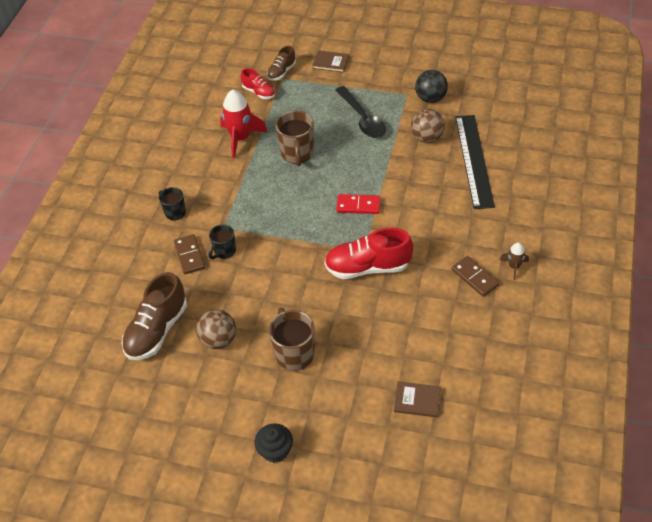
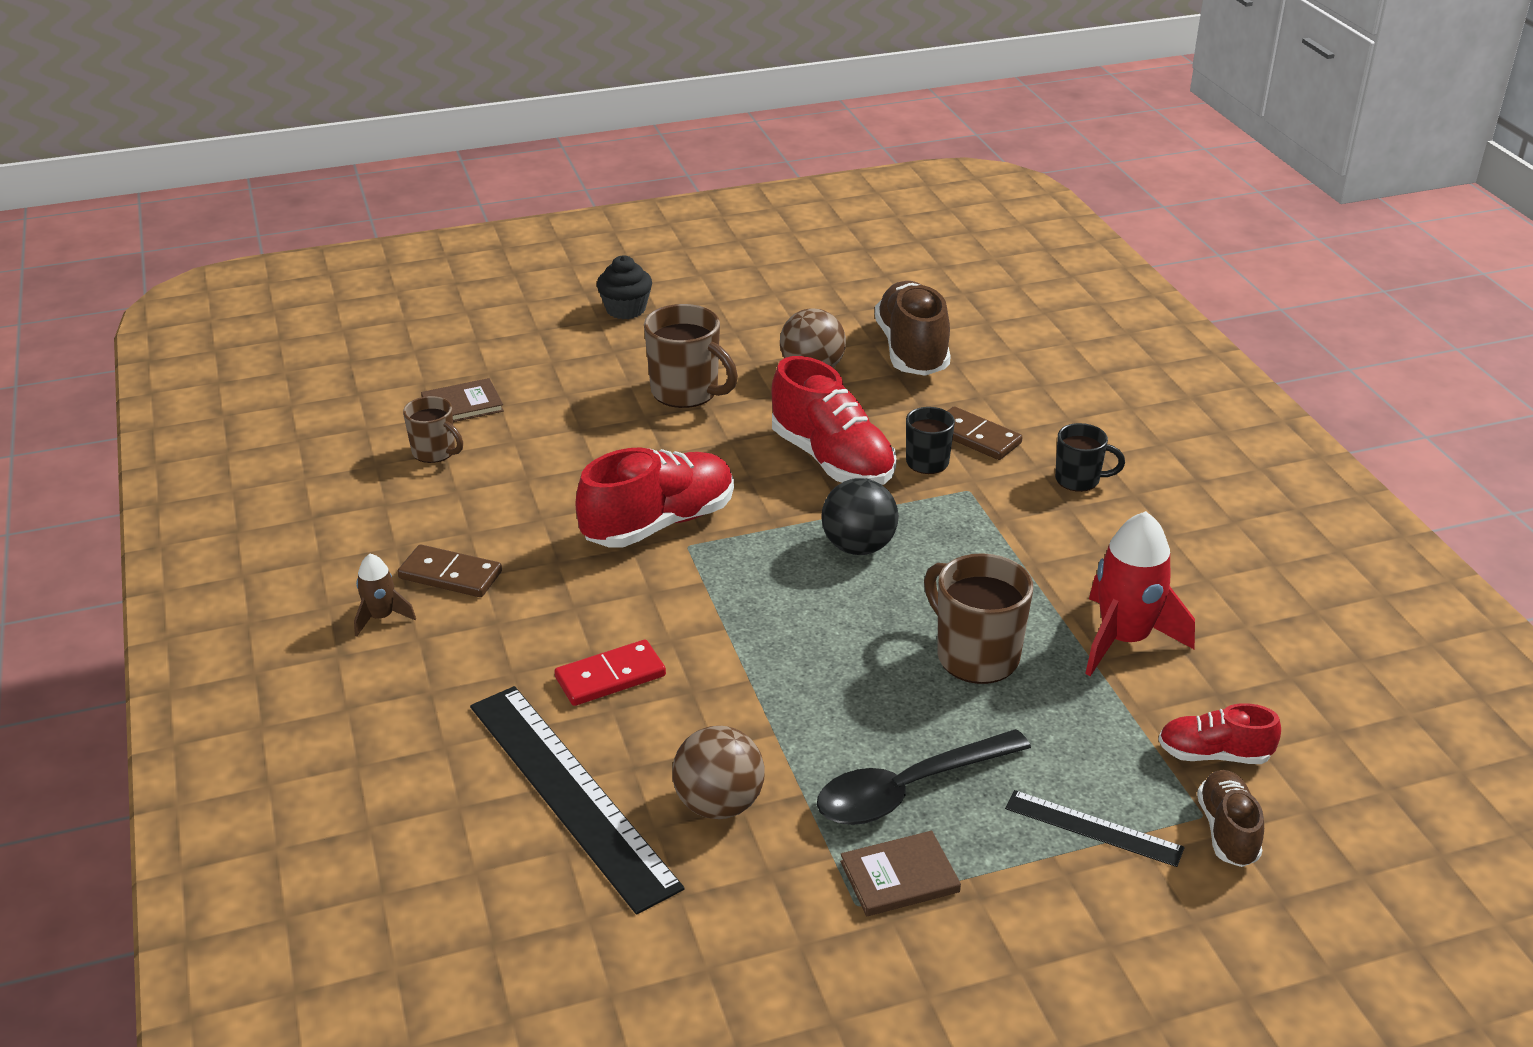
camera: 145 degrees right, 15 degrees down
(264, 271) = (832, 460): none -> red shoe
(318, 87) = (1093, 828): none -> black ruler
(330, 63) = (1139, 915): brown book -> brown book (899, 877)
(358, 206) = (758, 608): red domino -> red domino (610, 677)
(362, 119) = (909, 789): black spoon -> black spoon turned 60 degrees counterclockwise
(430, 98) = (785, 919): black ball -> black ball (858, 547)
(448, 366) = (435, 452): none -> brown mug

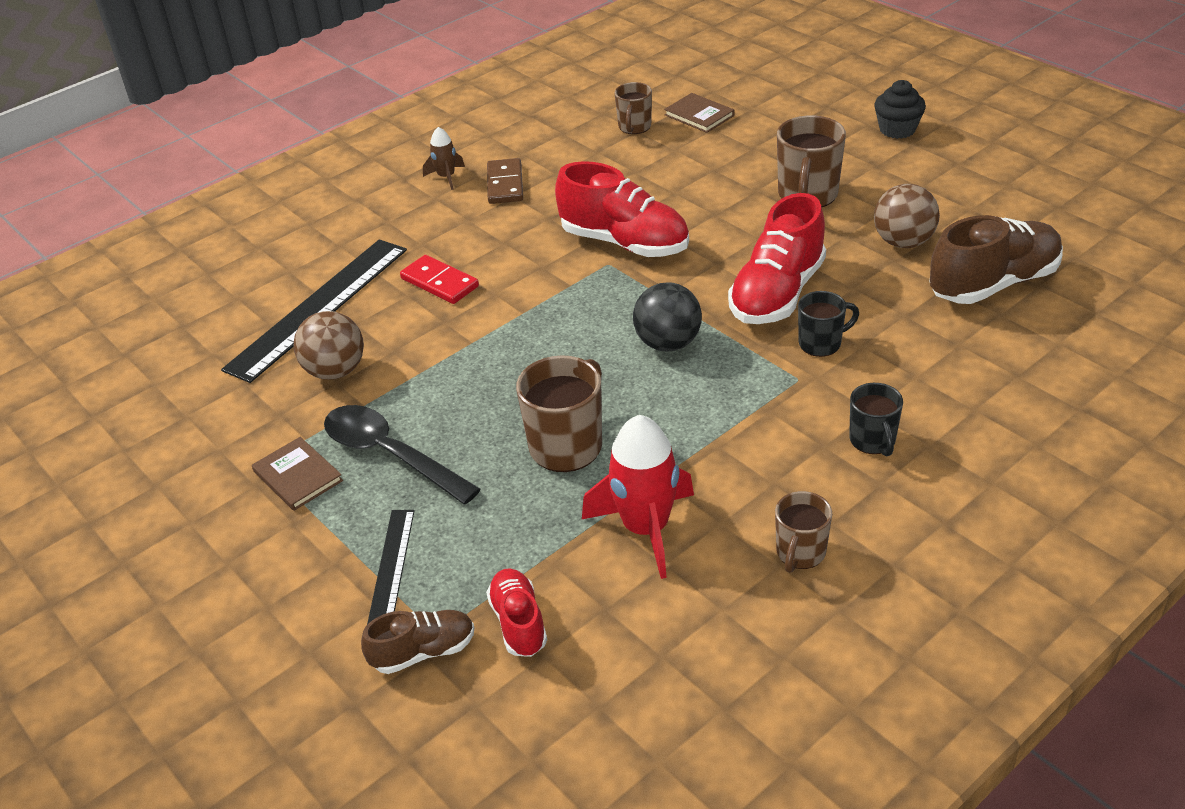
camera: 70 degrees right, 5 degrees up
(975, 437) = (885, 360): brown domino -> none
(1198, 563) = (800, 553): none -> brown mug

